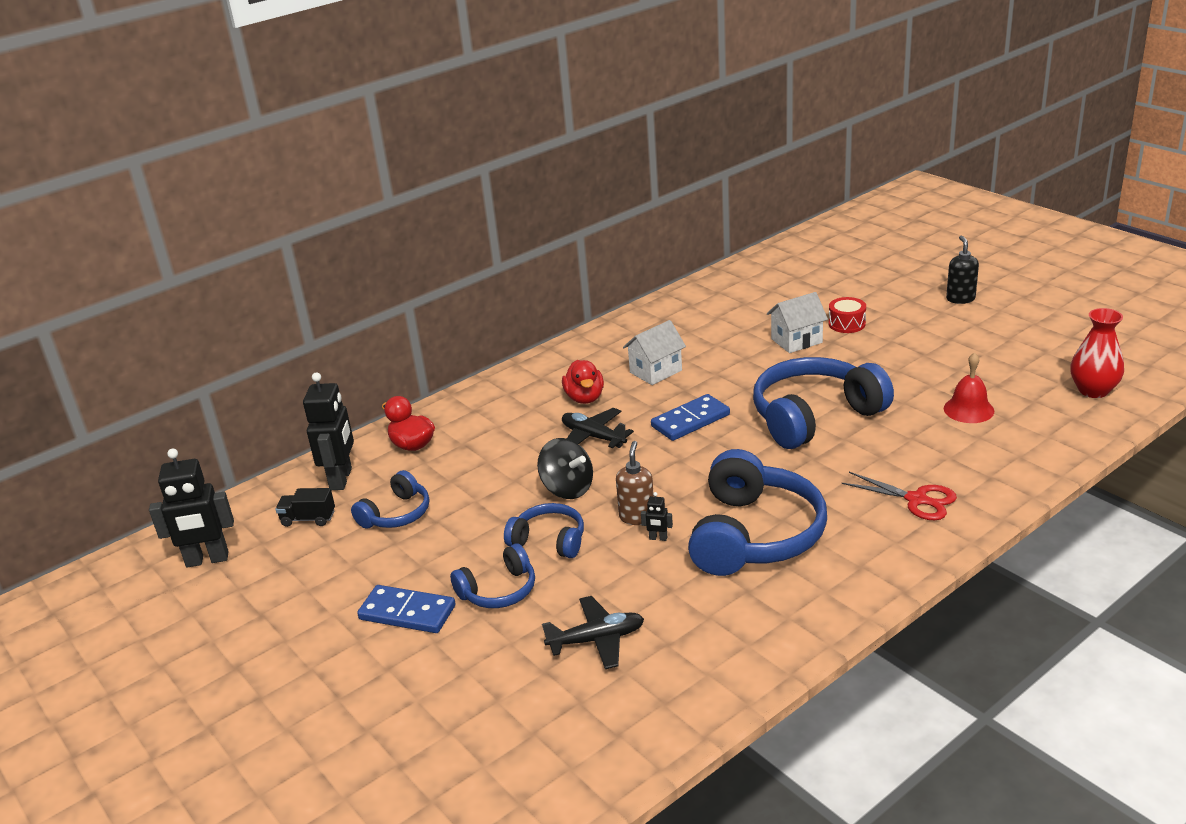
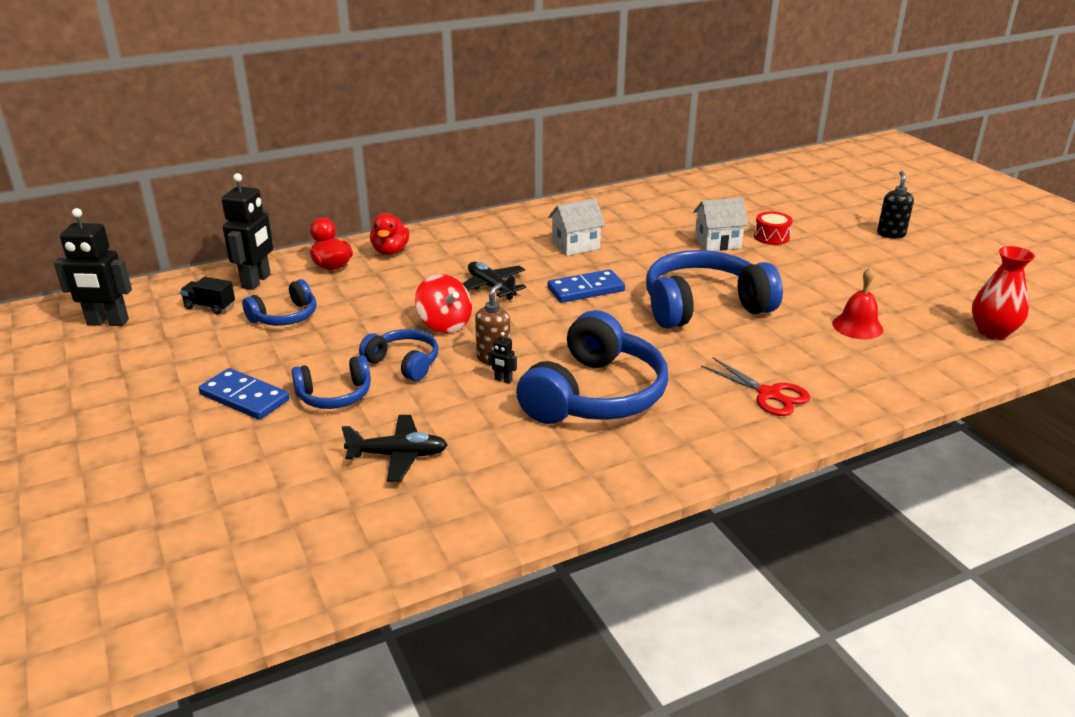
camera: 10 degrees right, 0 degrees up
(567, 488) = (444, 324): black spinning top -> red spinning top
(584, 398) = (501, 255): red duck -> red duck (390, 251)

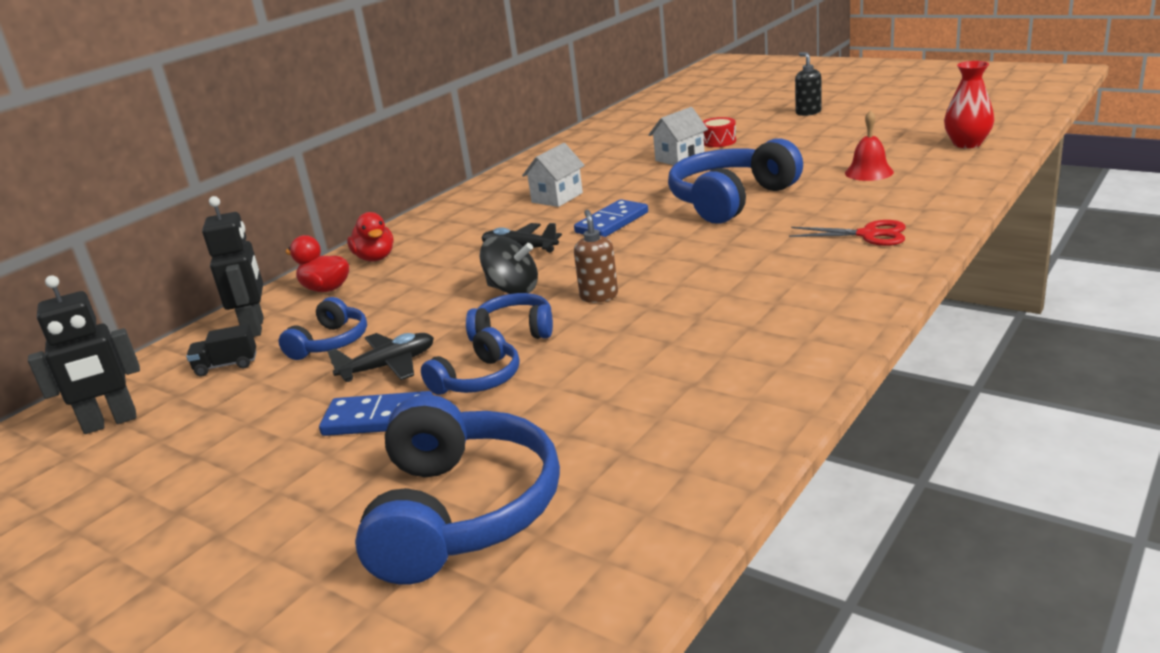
camera: 25 degrees left, 5 degrees down
(398, 455) = (612, 396): black plane -> black plane (388, 366)
(444, 324) = (513, 289): red spinning top -> black spinning top
(503, 380) = (631, 307): black robot -> none
(595, 395) = (729, 286): blue headphones -> blue headphones (462, 512)

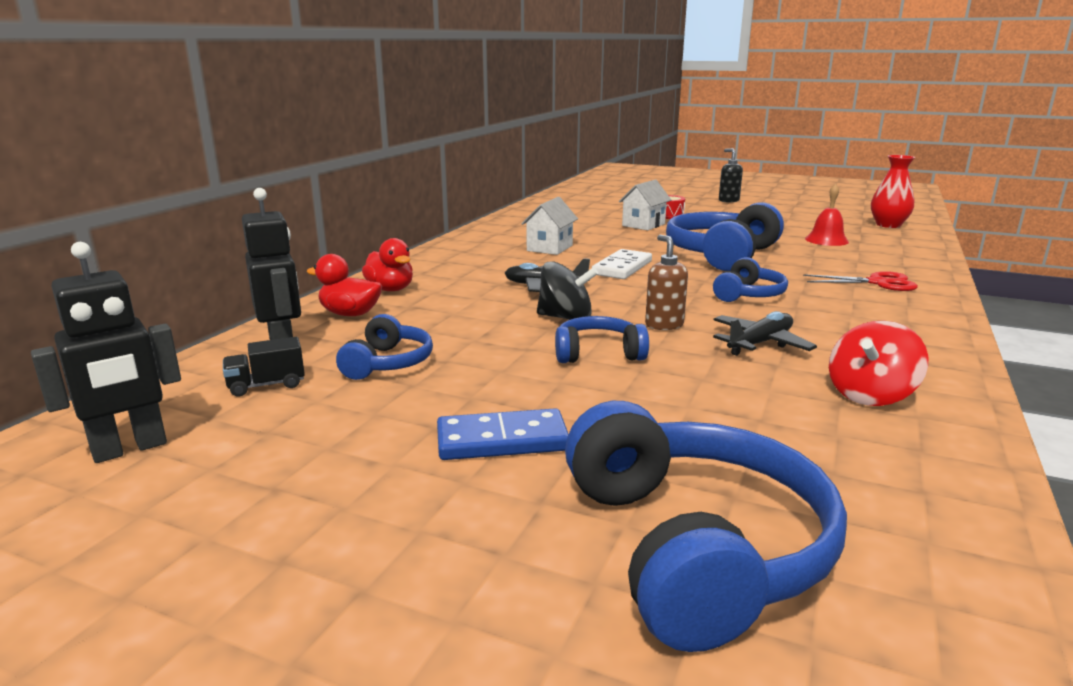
camera: 15 degrees left, 5 degrees down
(388, 366) = (476, 386): black plane -> black plane (760, 343)
(478, 379) = (595, 399): blue headphones -> blue headphones (748, 294)
(612, 222) = (622, 268): blue domino -> white domino
(727, 375) = (870, 395): none -> red spinning top

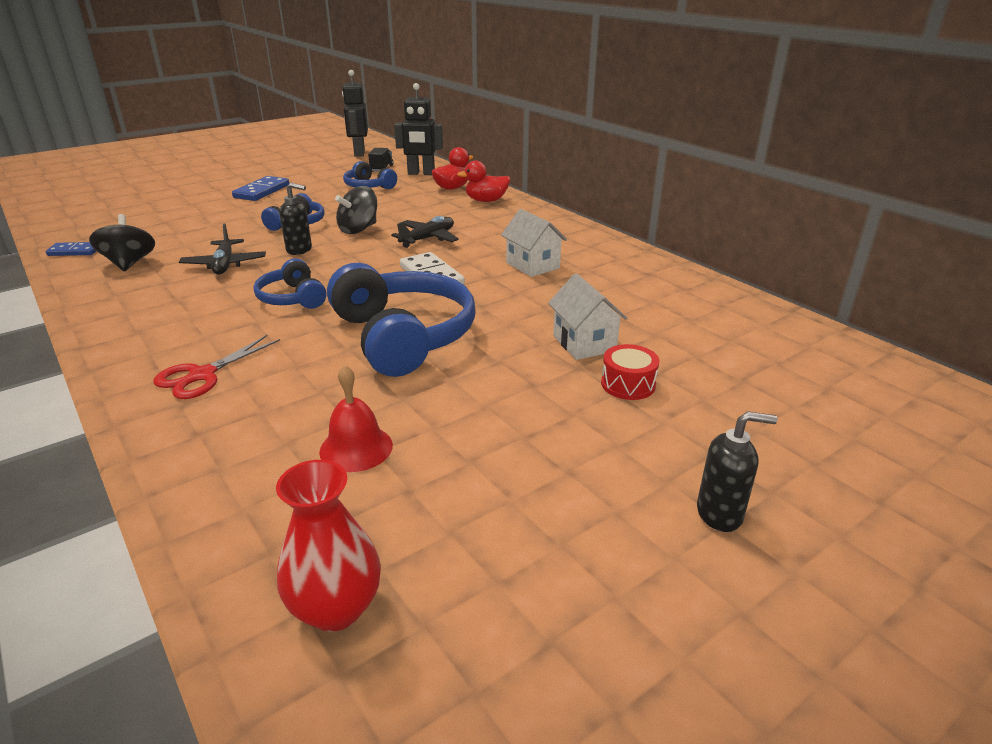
camera: 120 degrees right, 10 degrees up
(664, 325) = (299, 250): brown soap dispenser -> black soap dispenser
(694, 547) = (153, 199): blue headphones -> none
(870, 395) = (129, 263): red spinning top -> black spinning top
(947, 460) = (74, 251): none -> blue domino

